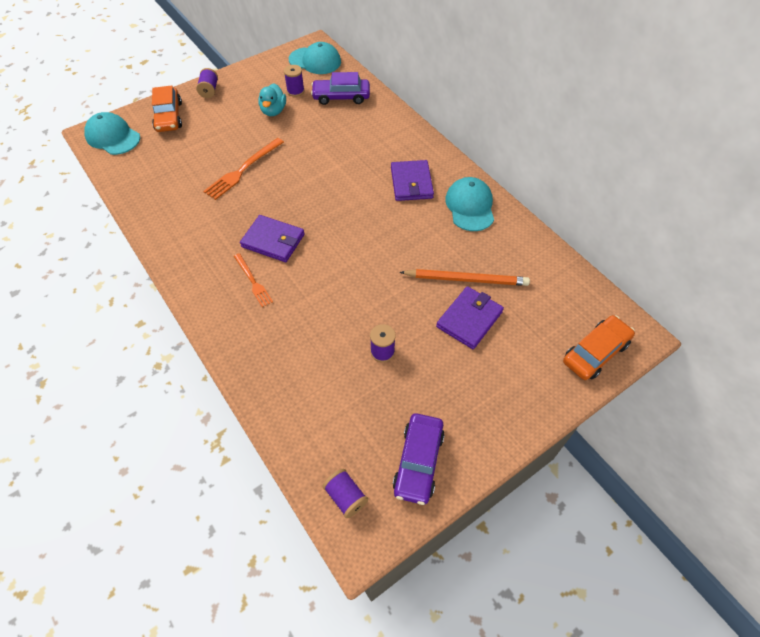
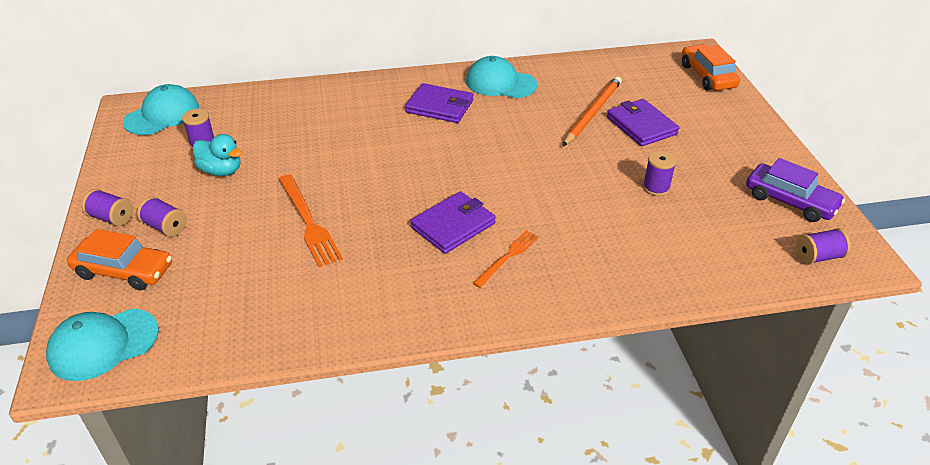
camera: 65 degrees left, 15 degrees down
(211, 114) = (165, 227): none -> purple spool
(253, 281) = (507, 257): orange fork -> orange fork turned 45 degrees counterclockwise
(341, 97) = (253, 113): purple car -> none

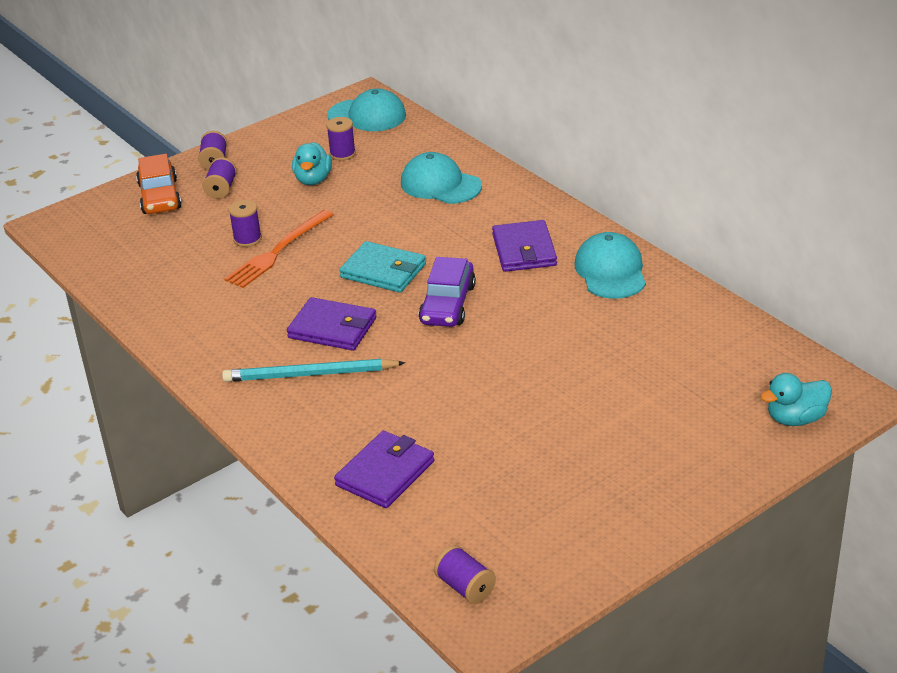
camera: 65 degrees right, 5 degrees down
(103, 344) = (81, 226): turquoise cap -> turquoise cap (440, 184)
(399, 175) = (383, 271): none -> turquoise wallet
(507, 257) = (310, 374): orange fork -> turquoise pencil
(592, 113) = (611, 352): orange pencil -> none
(641, 125) = (618, 395): purple wallet -> purple wallet (385, 473)
(656, 188) = (500, 437): purple spool -> purple spool (247, 239)
(707, 76) = (795, 419): orange car -> turquoise duck
(790, 201) = (559, 546): purple car -> purple car (447, 304)

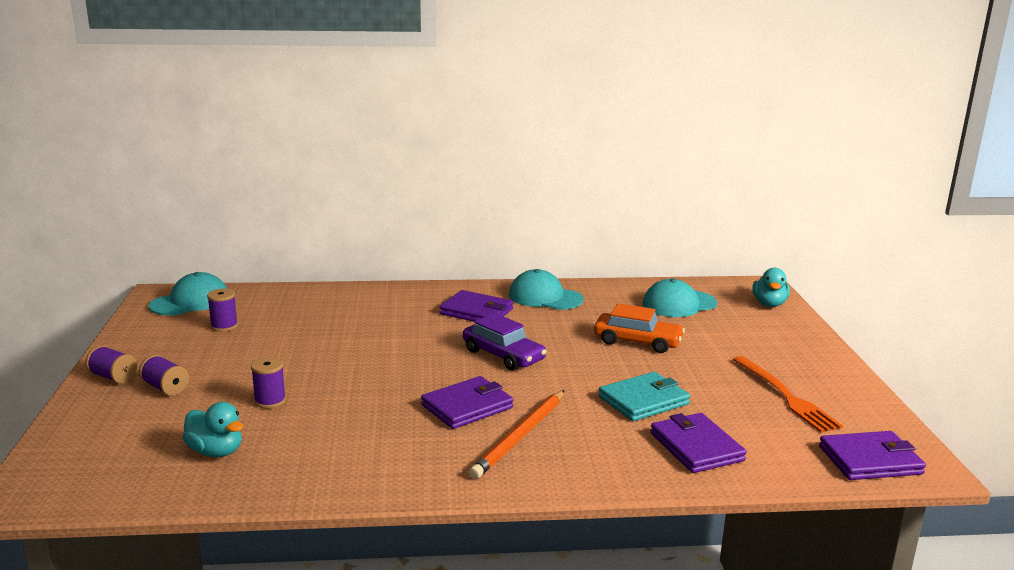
camera: 60 degrees left, 15 degrees down
(159, 196) = (111, 420): orange car -> orange car (637, 341)
(278, 251) = (314, 394): orange fork -> orange fork (785, 396)
(310, 374) = (520, 436): turquoise pencil -> orange pencil
(313, 180) = (236, 348): turquoise duck -> turquoise duck (216, 451)
(383, 271) = (420, 363): turquoise wallet -> turquoise wallet (643, 400)
(440, 184) = (341, 309): turquoise cap -> turquoise cap (679, 304)
(465, 587) = (870, 460): purple spool -> purple wallet

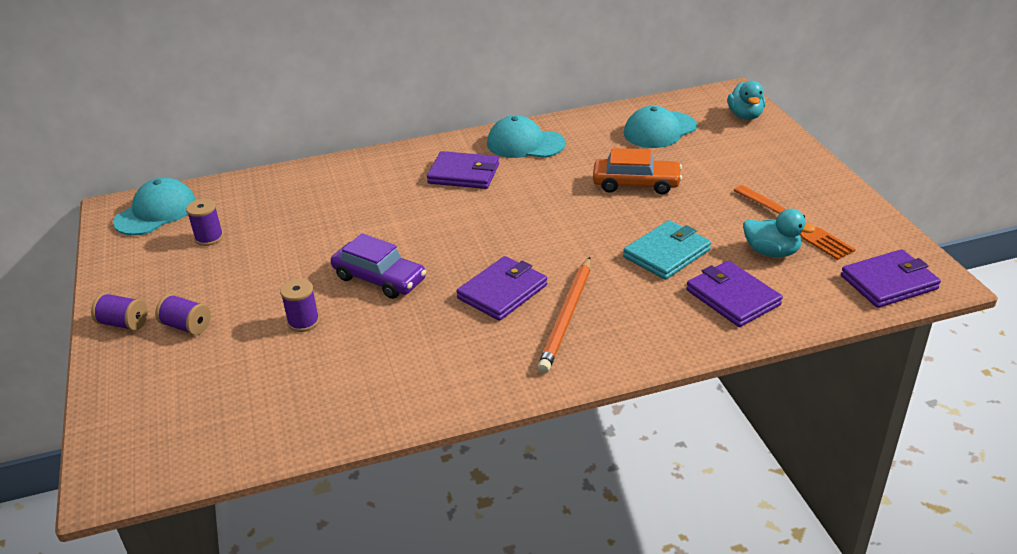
camera: 10 degrees left, 15 degrees up
(216, 451) = (278, 392): turquoise duck -> turquoise duck (771, 252)
(503, 355) = (512, 224): purple car -> purple car (379, 279)

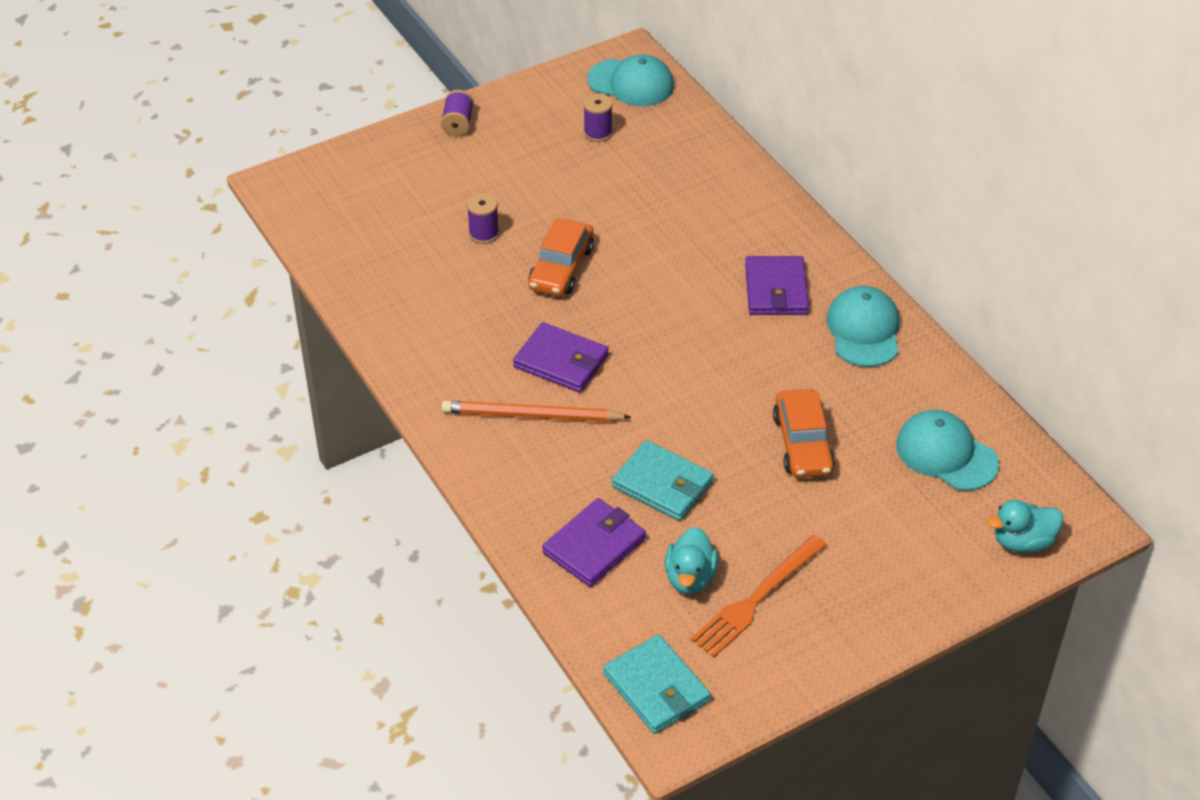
camera: 75 degrees right, 10 degrees up
(187, 326) = (462, 163): purple spool -> none
(379, 279) = (561, 268): purple car -> orange car
(889, 282) = (656, 687): purple wallet -> turquoise wallet

